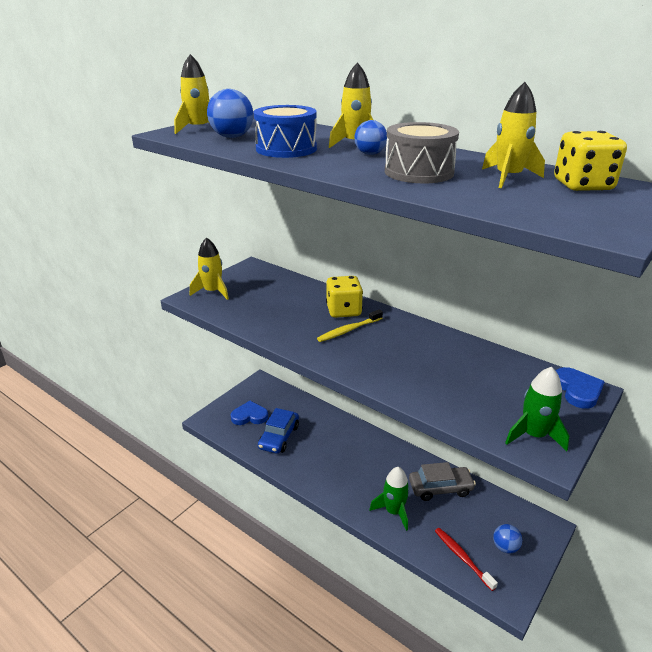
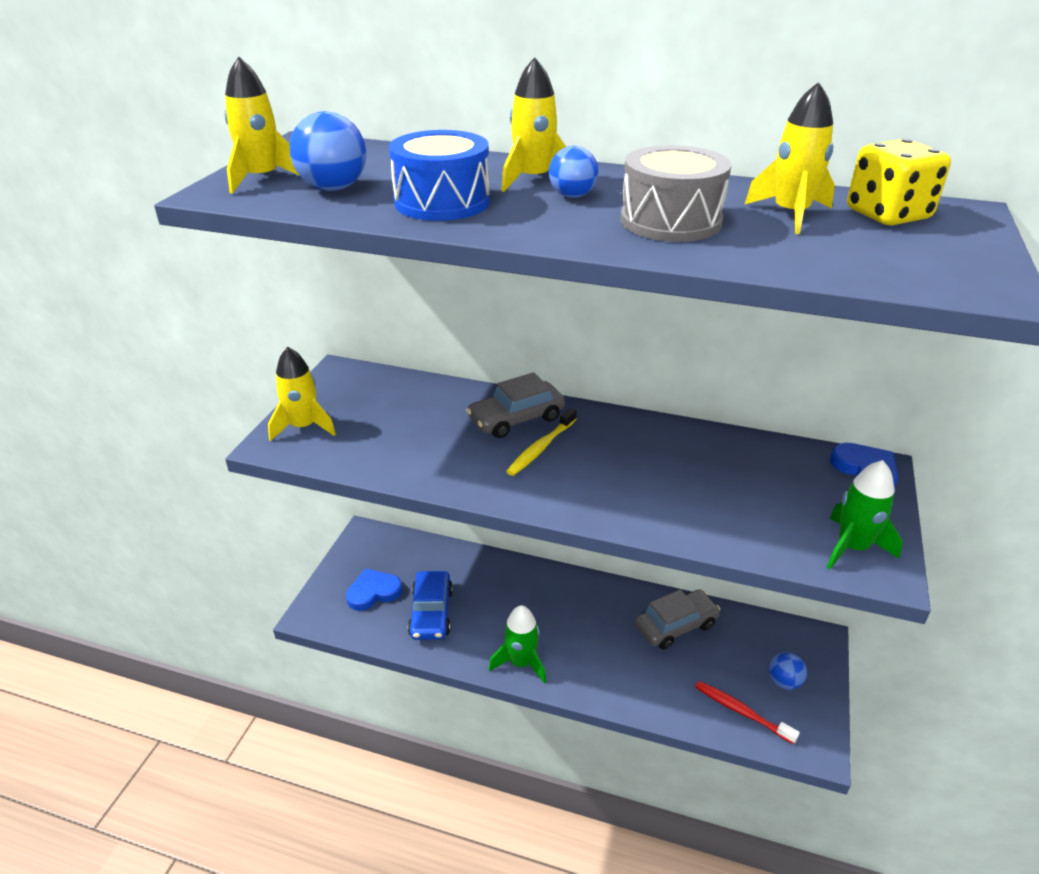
camera: 20 degrees left, 5 degrees up
(343, 311) = (516, 418): yellow dice -> grey car
(394, 511) = (633, 676): green rocket -> green rocket (521, 663)

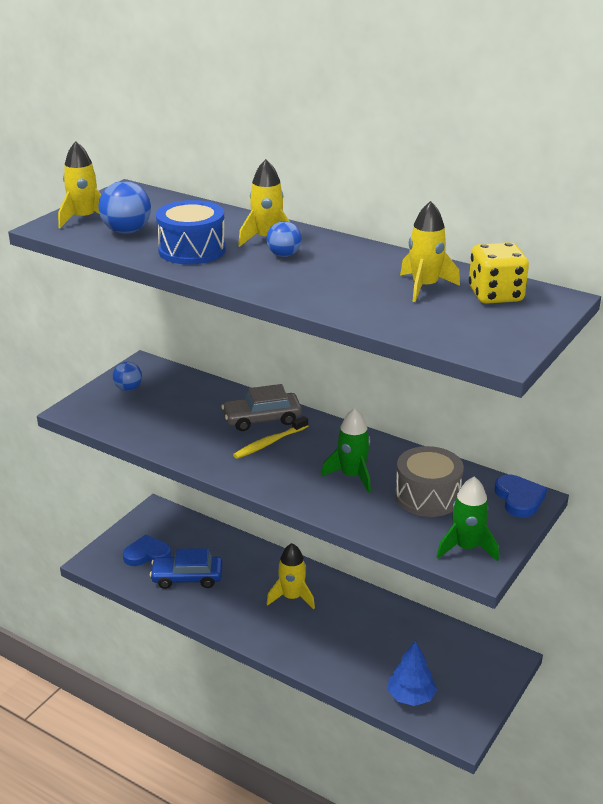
camera: 15 degrees right, 5 degrees down
(303, 427) = (100, 401): yellow rocket -> yellow rocket (292, 597)
(431, 613) = (187, 578): blue car -> blue car turned 75 degrees clockwise
(521, 663) = (244, 627): green rocket -> green rocket (352, 476)
(670, 221) = (335, 282): grey drum -> grey drum (427, 496)
(675, 625) = (387, 625): grey car -> none
(741, 711) = (411, 696): red toothbrush -> blue tree
(784, 681) = (460, 683): blue ball -> blue ball (128, 388)

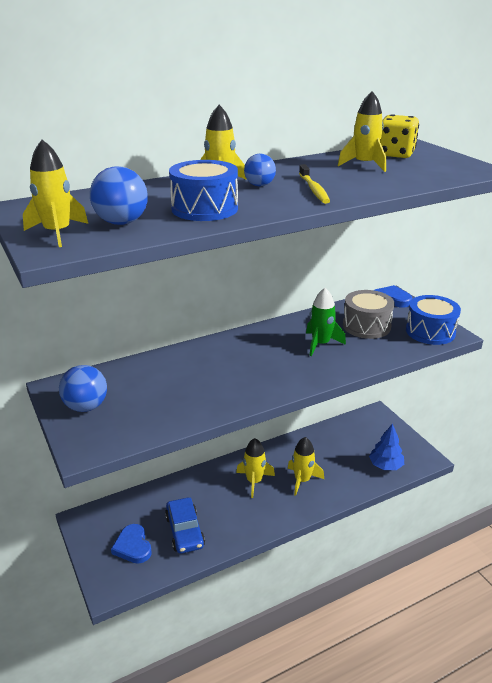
camera: 60 degrees left, 0 degrees up
(128, 388) = (86, 407): blue ball -> blue ball, size x1.53
(147, 554) = (133, 546): blue heart -> blue heart turned 45 degrees counterclockwise
(187, 578) = (184, 531): blue car -> blue car turned 45 degrees counterclockwise
(262, 419) = (211, 356): grey car -> none
(269, 443) = (247, 363): yellow toothbrush -> yellow toothbrush (314, 189)
(324, 633) = (302, 480): none -> yellow rocket
(466, 548) = (430, 331): green rocket -> blue drum

